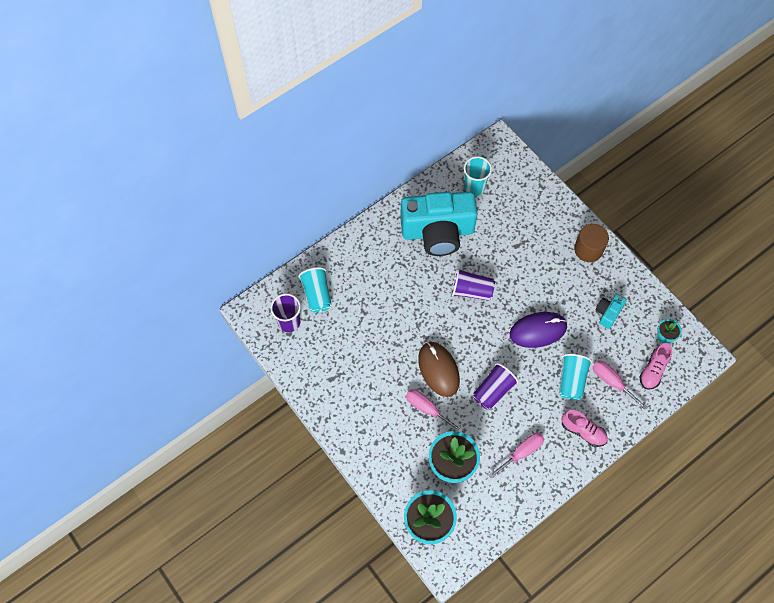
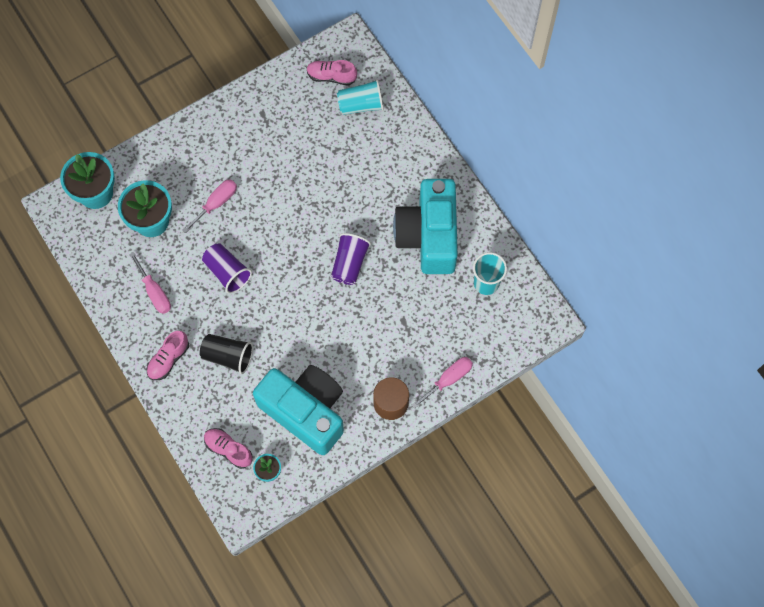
camera: 95 degrees right, 5 degrees up
(289, 322) = (331, 76): purple cup -> pink shoe
(438, 370) = (259, 219): brown mouse -> none
(538, 330) = (292, 329): purple mouse -> none
(571, 381) = (228, 356): turquoise cup -> black cup
(608, 313) = (305, 411): turquoise camera -> turquoise camera, size x2.40
(611, 382) = (221, 400): pink screwdriver -> pink screwdriver (448, 379)

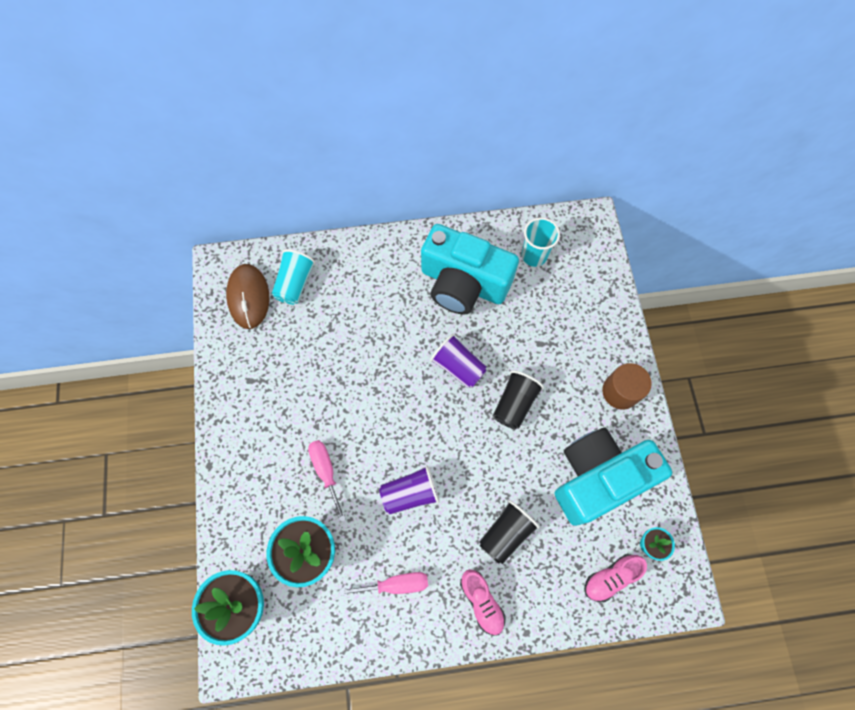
camera: 65 degrees left, 0 degrees up
(331, 76) = (248, 297): pink shoe -> brown mouse
(338, 321) = (514, 404): none -> black cup
(448, 379) = (616, 329): pink screwdriver -> none

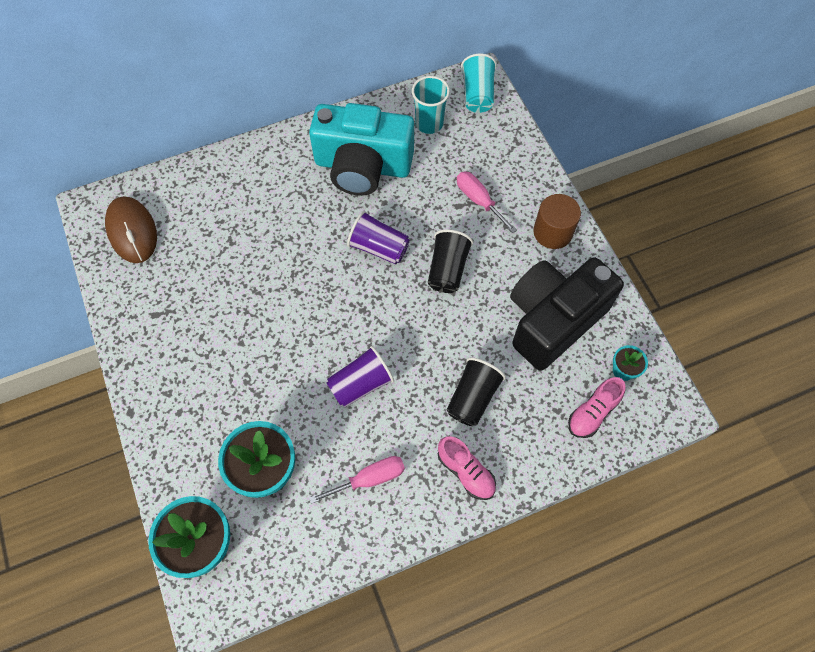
camera: 15 degrees left, 5 degrees down
(295, 283) = (180, 206): turquoise cup -> turquoise cup (477, 94)
(326, 471) = (263, 385): pink screwdriver -> pink screwdriver (479, 200)
(598, 478) = (553, 320): turquoise camera -> black camera

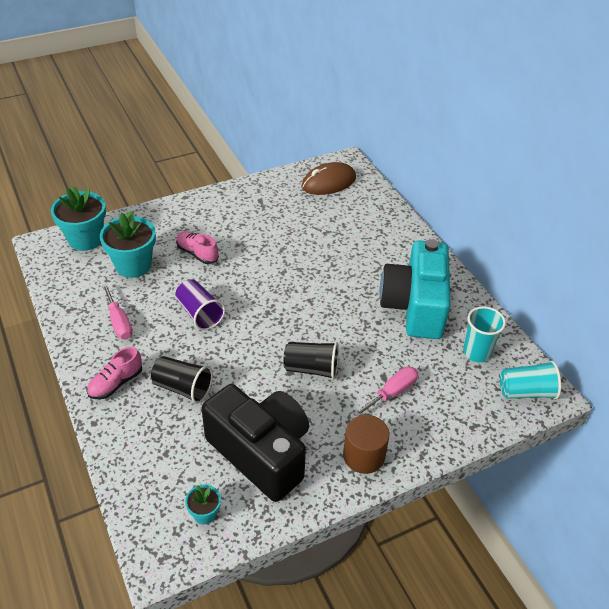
camera: 85 degrees right, 20 degrees down
(379, 248) = (330, 320): purple cup -> none
(593, 412) = (161, 483): pink shoe -> pink shoe (197, 253)

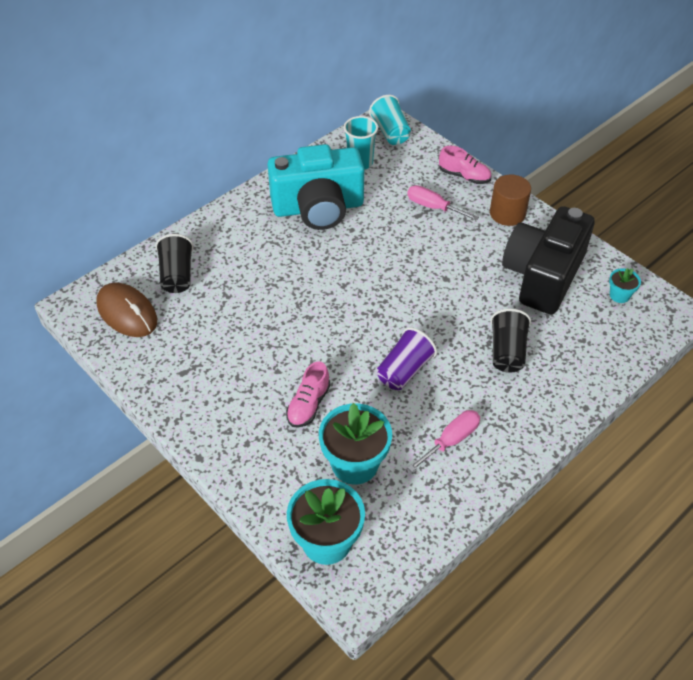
camera: 105 degrees left, 5 degrees up
(116, 383) = (531, 408): pink shoe -> pink shoe (464, 176)
(311, 369) = (434, 264): black cup -> black cup (177, 275)

